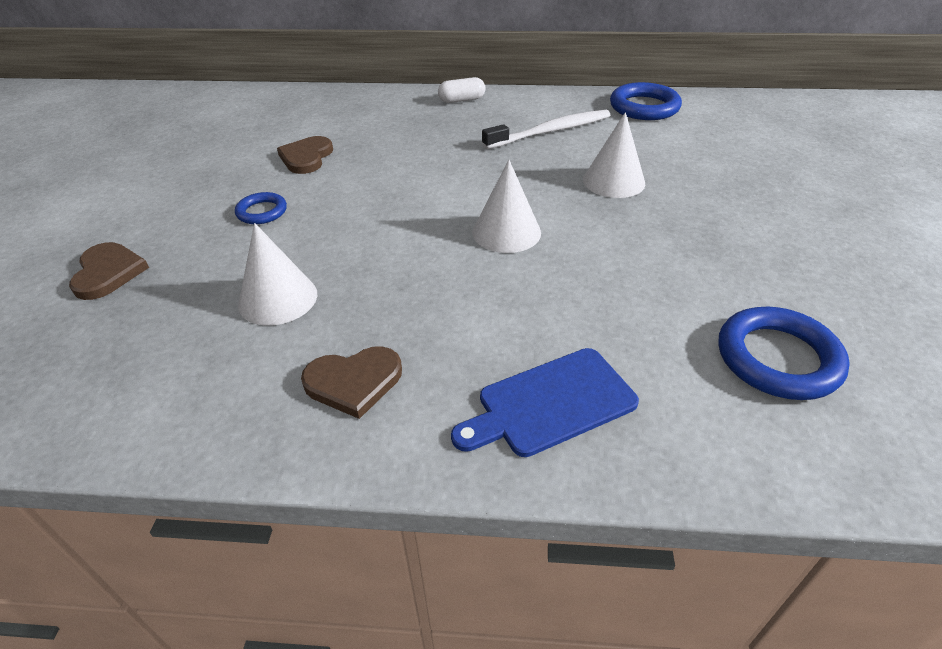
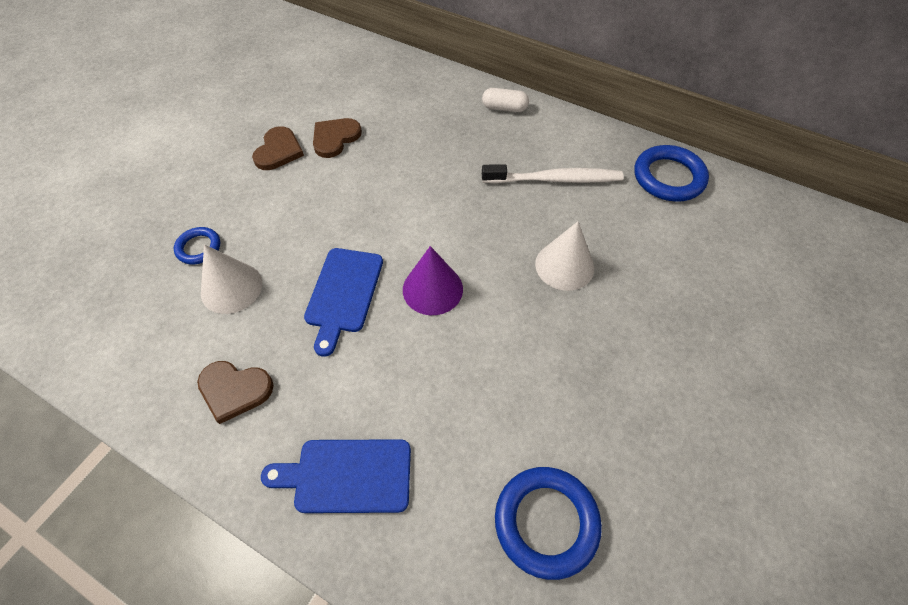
camera: 25 degrees right, 15 degrees up
(108, 273) = (142, 213): brown heart -> brown heart (278, 151)
(262, 212) = (269, 190): blue ring -> blue ring (199, 248)
(415, 263) = (343, 294): none -> blue cutting board
(506, 232) = (432, 289): white cone -> purple cone

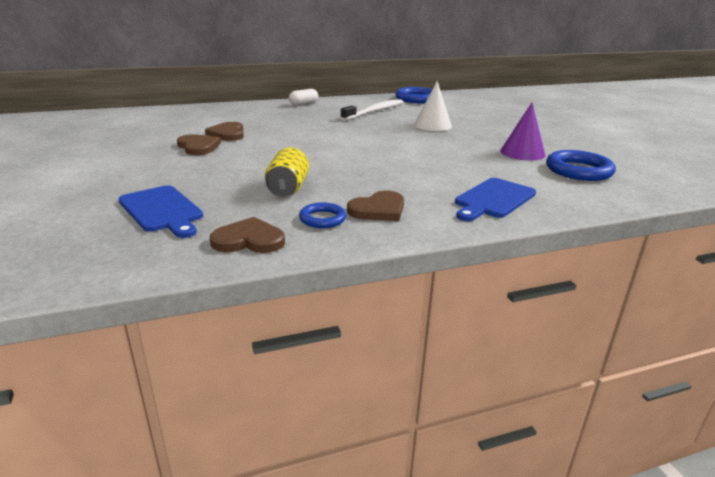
camera: 50 degrees left, 30 degrees down
(102, 346) = (249, 240): none -> brown heart
(199, 248) = (227, 187): blue ring -> blue ring (322, 219)
(231, 287) = (287, 188): white cone -> yellow can
(343, 294) = (358, 165): blue cutting board -> blue cutting board (162, 210)
(432, 289) = (396, 148): purple cone -> purple cone (522, 153)

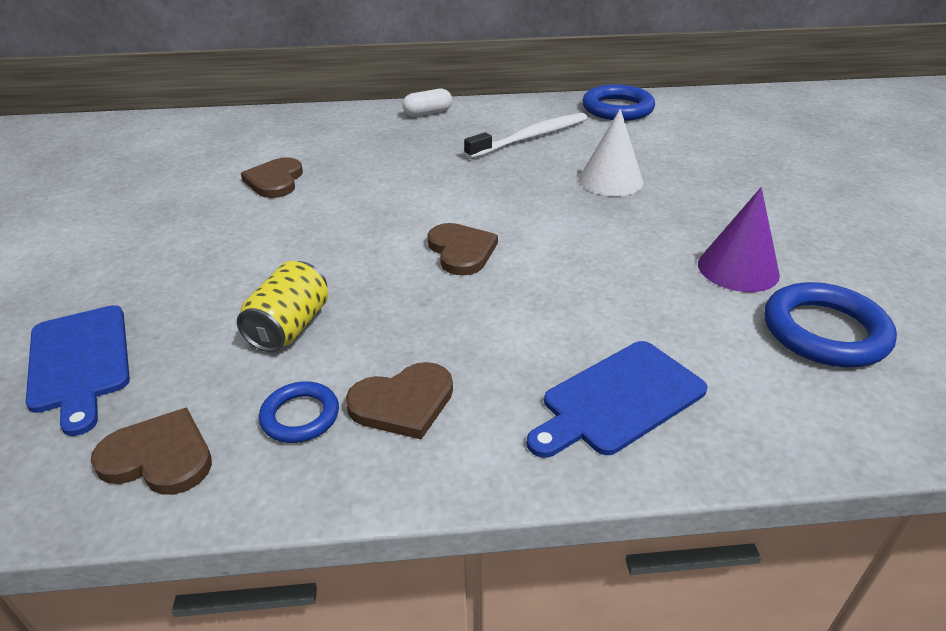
camera: 15 degrees right, 10 degrees up
(198, 147) = (216, 210): brown heart -> brown heart (461, 251)

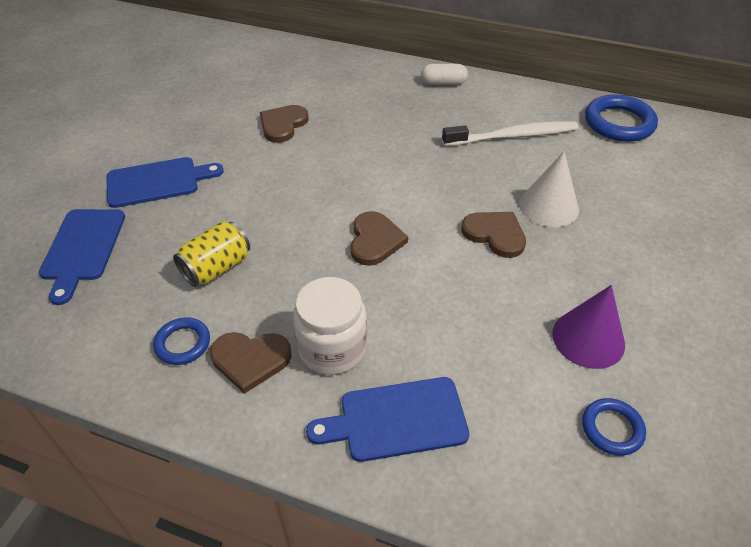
camera: 25 degrees right, 10 degrees up
(147, 267) = (157, 182): none -> blue cutting board
(159, 457) = (90, 339): brown heart -> brown heart (495, 234)
(492, 359) = (332, 348): none -> white jar
(824, 331) = (612, 429): blue ring -> blue ring, size x0.57

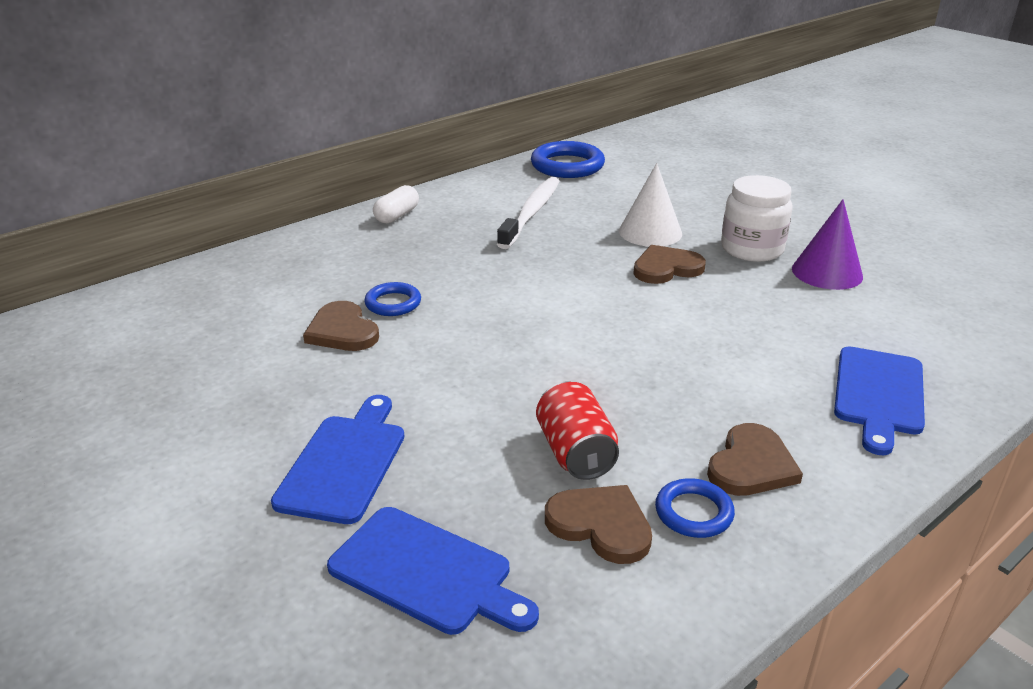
camera: 60 degrees left, 15 degrees down
(217, 267) = (575, 452): yellow can -> red can
(332, 348) = (764, 404): white jar -> white jar (752, 249)
(375, 240) = (619, 332): brown heart -> brown heart (601, 525)
(612, 429) = (928, 297): blue ring -> blue ring (393, 303)

